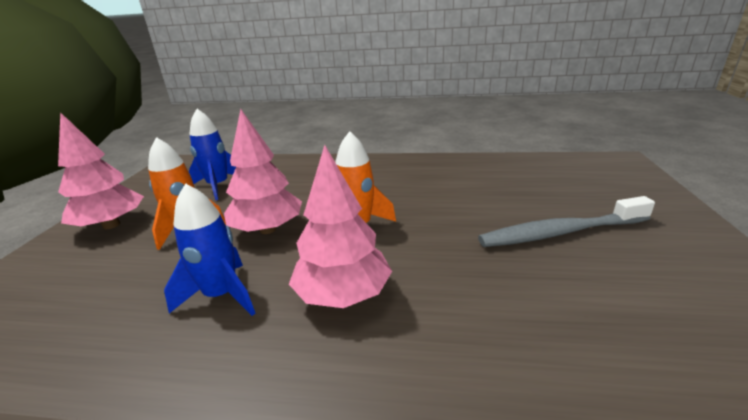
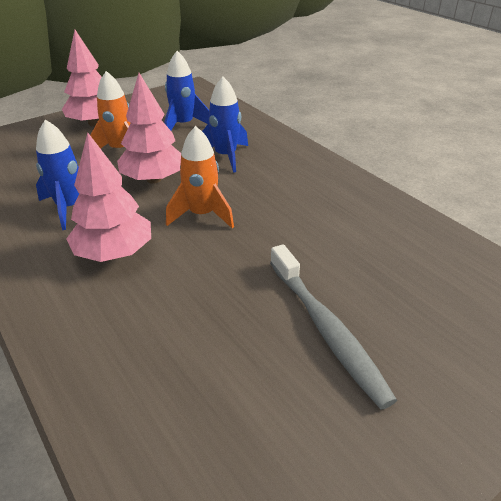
camera: 45 degrees right, 10 degrees up
(298, 187) = (225, 156): none -> blue rocket
(561, 232) = (326, 329): grey toothbrush -> grey toothbrush turned 150 degrees counterclockwise

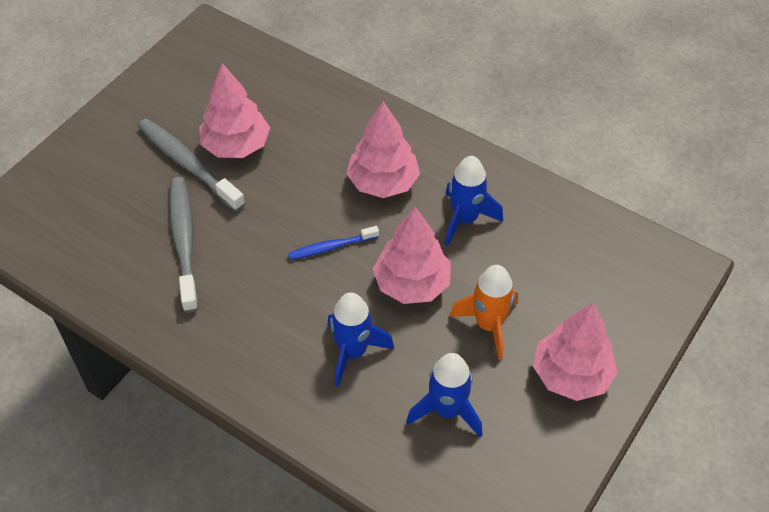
camera: 160 degrees right, 15 degrees up
(202, 215) = (332, 247): orange rocket -> blue toothbrush
(256, 337) = (236, 146): none -> pink tree
(344, 250) = (184, 242): none -> grey toothbrush

